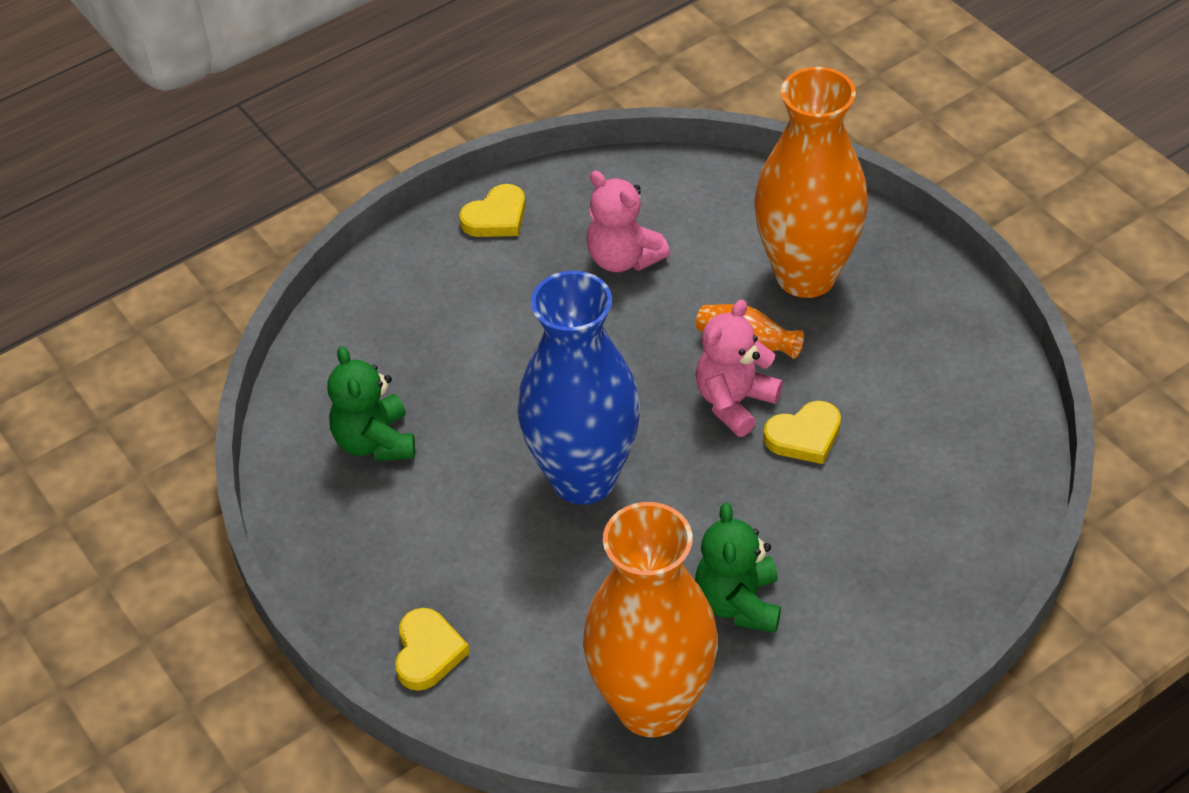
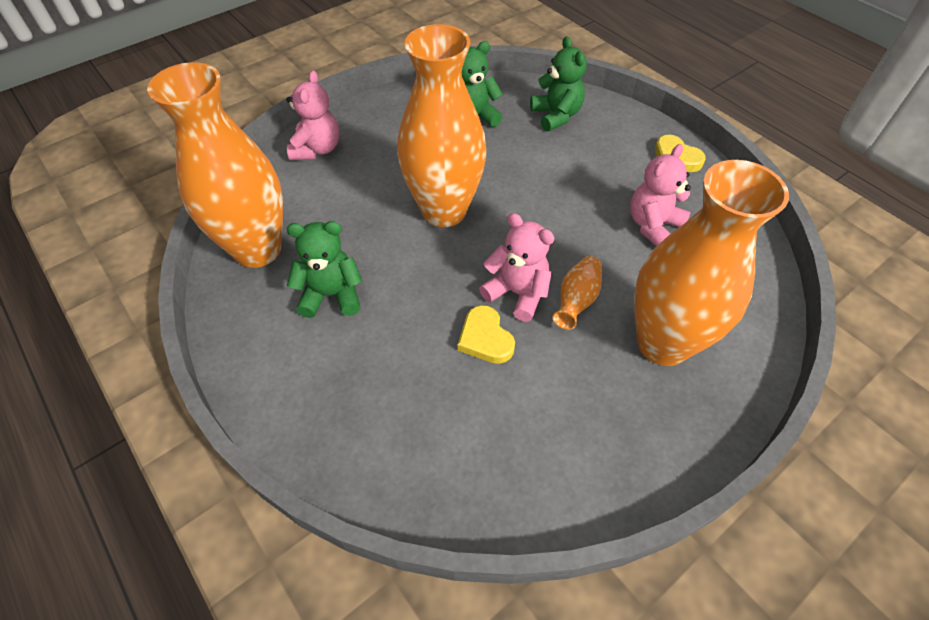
camera: 85 degrees right, 5 degrees up
(384, 337) = (556, 116): none -> green teddy bear
(428, 652) = (317, 149): yellow heart -> pink teddy bear
(583, 478) = (444, 211): blue vase -> orange vase

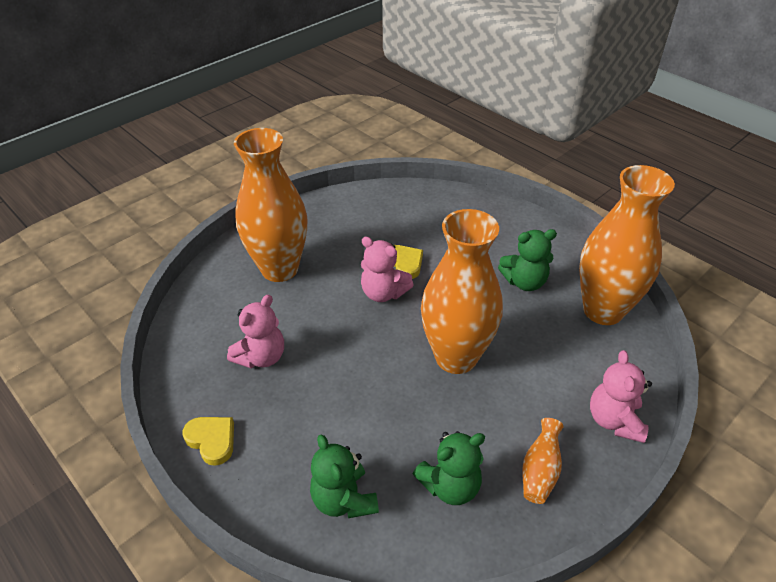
camera: 175 degrees right, 10 degrees down
(576, 300) = (338, 291): orange vase -> orange vase (540, 471)

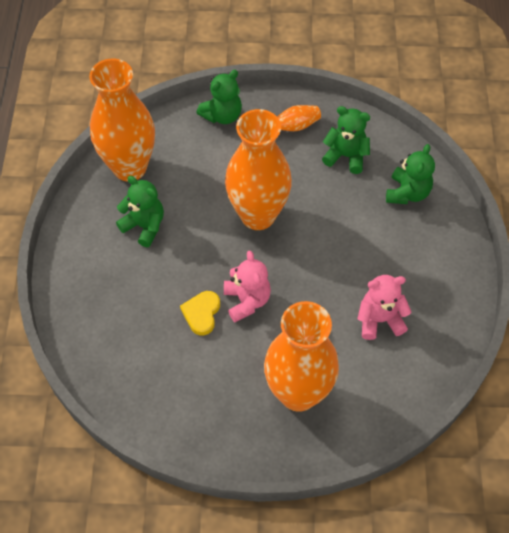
camera: 135 degrees left, 15 degrees up
(212, 440) = (456, 284): yellow heart -> none
(614, 420) = (222, 115): pink teddy bear -> green teddy bear

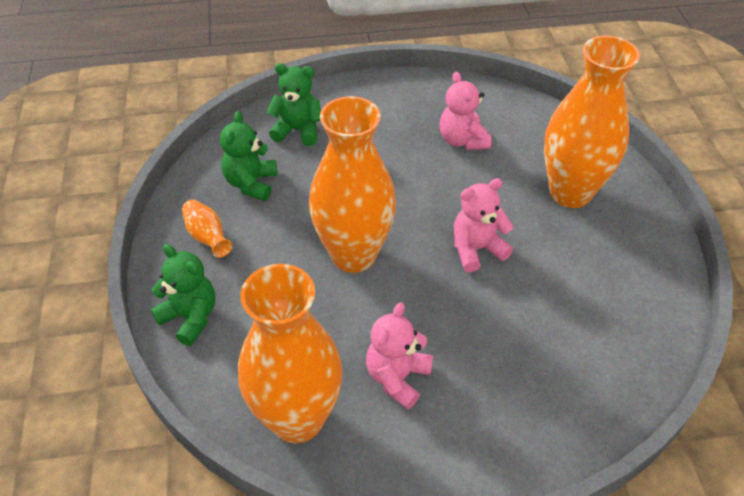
camera: 100 degrees left, 10 degrees down
(144, 226) = (397, 377): green teddy bear -> pink teddy bear
(201, 314) = (509, 289): yellow heart -> none

